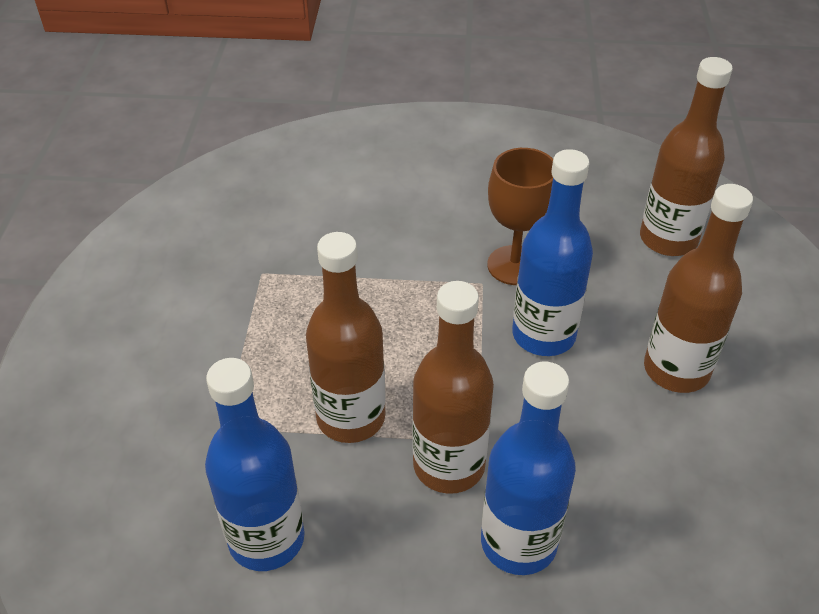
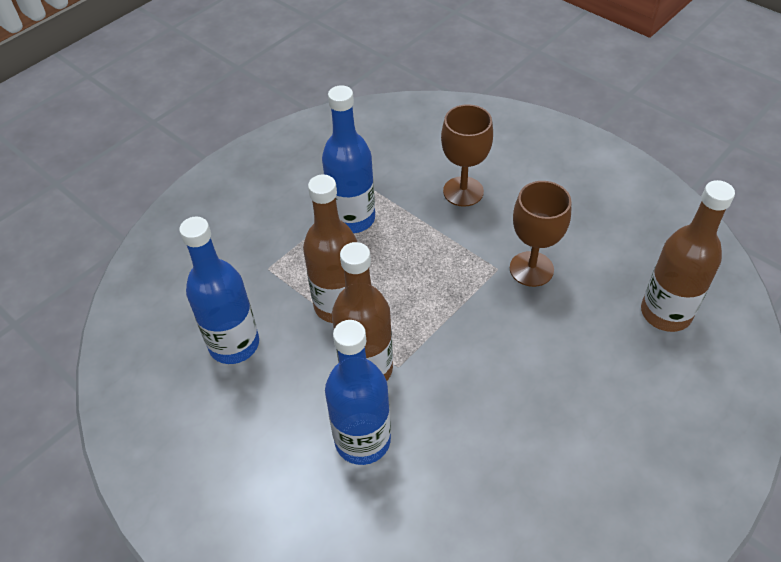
camera: 40 degrees right, 5 degrees up
(372, 226) = (463, 191): none -> brown goblet
(543, 335) = (504, 326): blue bottle -> blue bottle (352, 219)
(676, 370) = (573, 405): brown bottle -> none

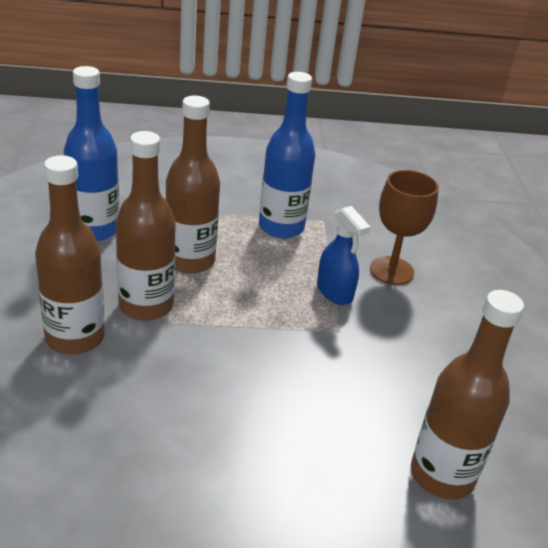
camera: 40 degrees right, 15 degrees down
(362, 440) = (75, 338): blue bottle -> brown bottle
(456, 241) = (334, 292): none -> blue spray bottle
(531, 269) = (367, 352): brown goblet -> none

